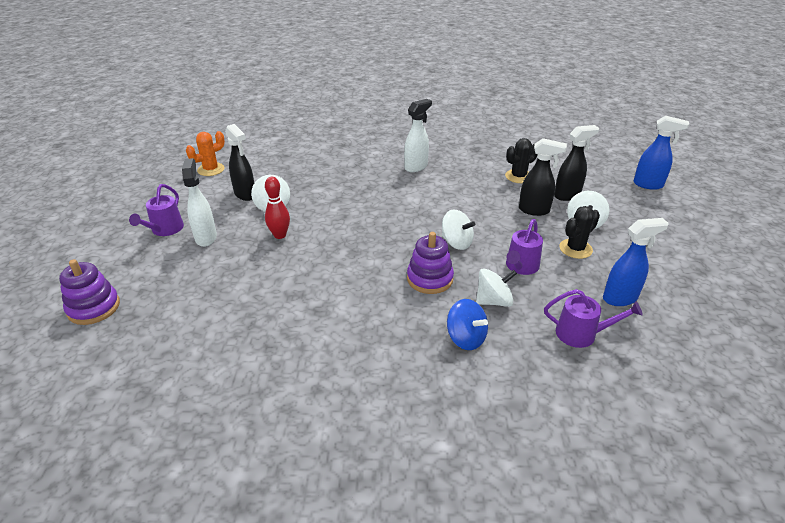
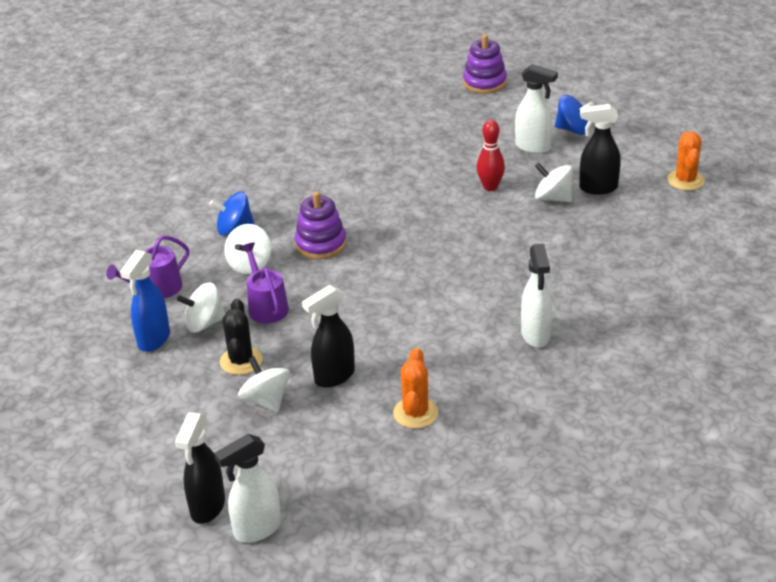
camera: 130 degrees right, 0 degrees up
(165, 229) = (573, 129): purple watering can -> blue spinning top
(456, 242) = (350, 286): white spinning top -> white spinning top (204, 323)
(518, 176) = (415, 413): black cactus -> orange cactus
(567, 195) = (328, 427): black spray bottle -> black spray bottle (207, 507)
(648, 185) = (257, 529): blue spray bottle -> white spray bottle

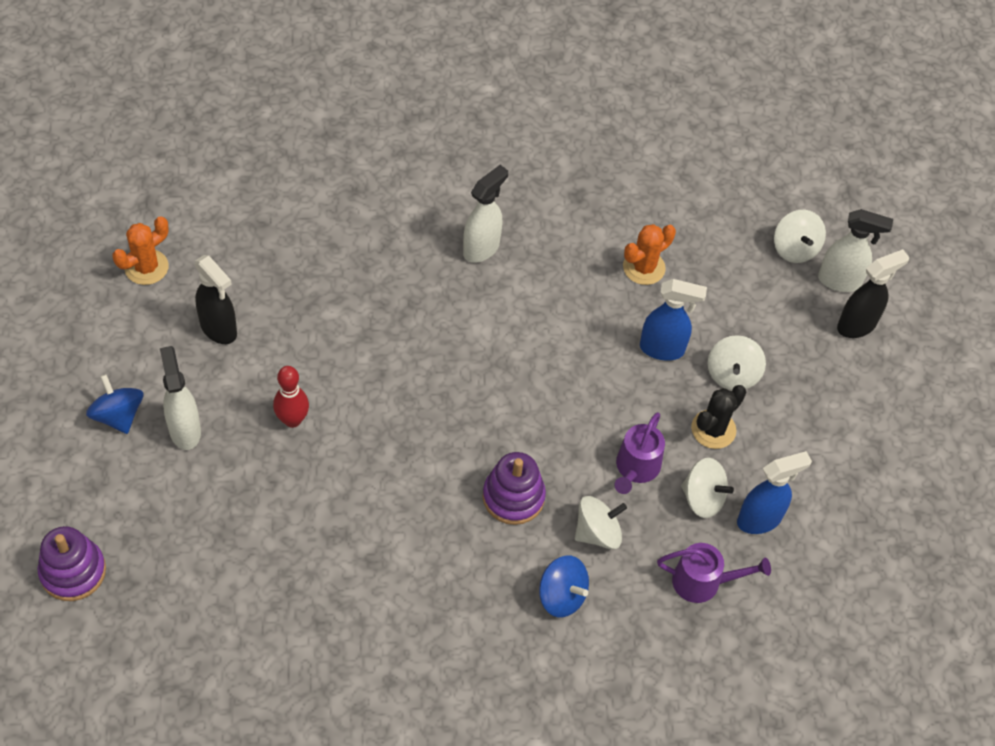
camera: 140 degrees left, 20 degrees up
(334, 377) = (662, 349): black spray bottle -> blue spray bottle
(553, 198) = (268, 355): white spinning top -> white spinning top (795, 248)

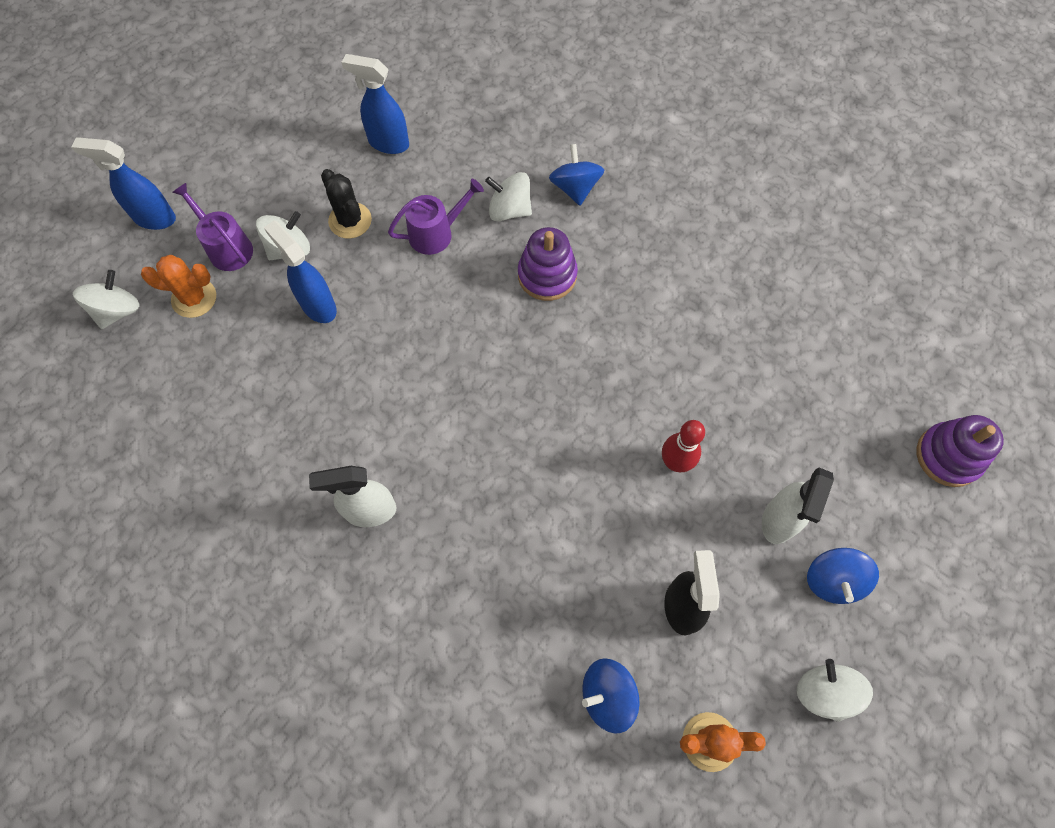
camera: 135 degrees left, 10 degrees up
(231, 250) = (607, 696): none -> blue spinning top
(644, 267) = (254, 385): orange cactus -> orange cactus (194, 298)
(703, 498) = (411, 182): white spinning top -> white spinning top (824, 692)
(703, 582) = (469, 133): purple watering can -> purple watering can (227, 248)
(713, 429) = (350, 220): black cactus -> black cactus turned 60 degrees clockwise
(840, 281) = (120, 259): white spray bottle -> none
(857, 325) = (154, 218): black spray bottle -> blue spray bottle

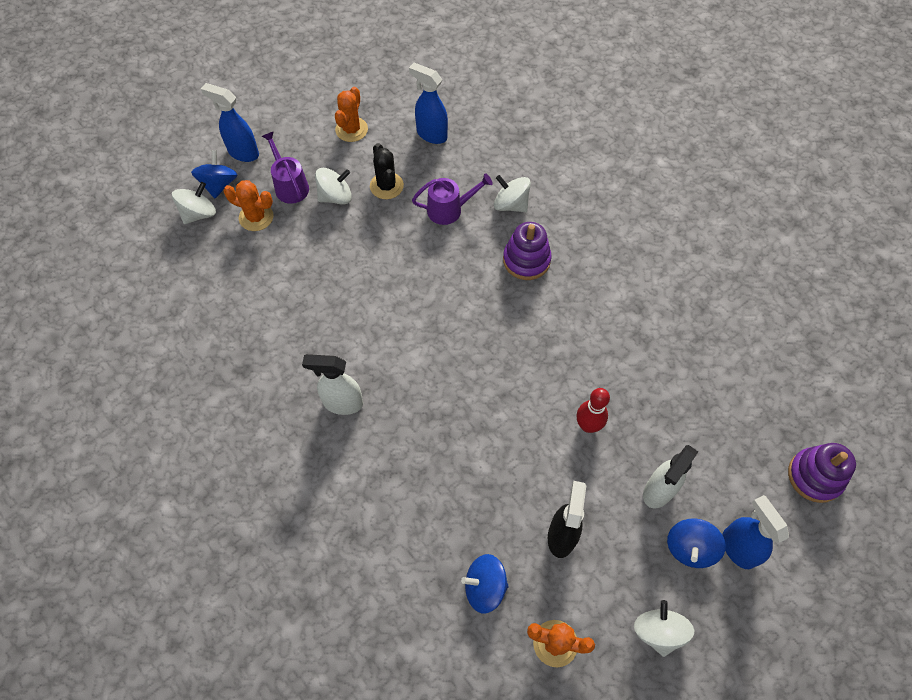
camera: 15 degrees right, 5 degrees down
(286, 158) = (351, 129): none -> orange cactus
(318, 306) = (345, 243): blue spray bottle -> blue spray bottle (737, 548)
(575, 188) = (567, 199): blue spinning top -> blue spinning top (219, 184)

